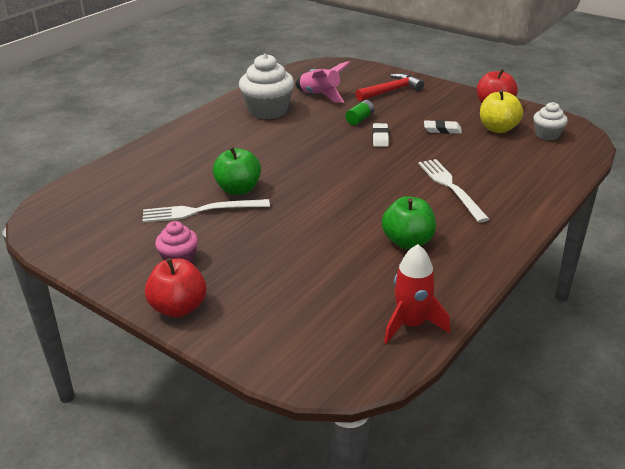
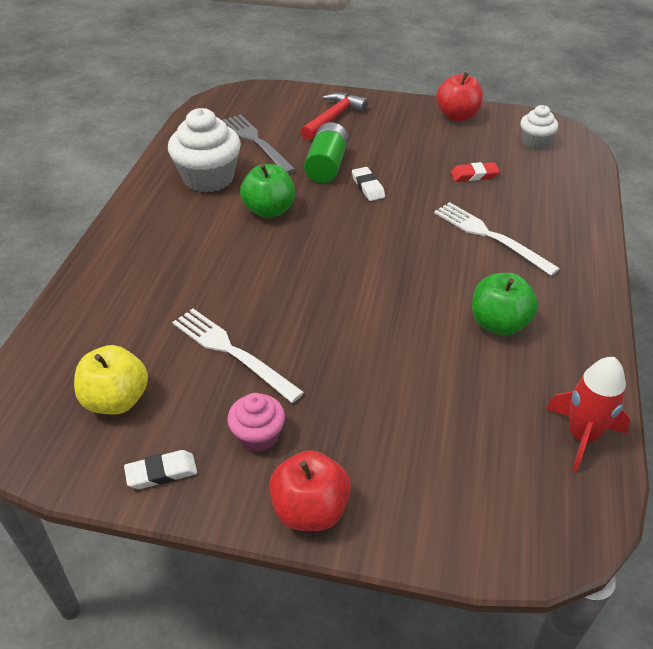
camera: 25 degrees left, 10 degrees up
(201, 211) = (232, 352): white fork -> white fork turned 75 degrees clockwise
(238, 189) = (256, 306): green apple -> green apple (269, 210)
(320, 96) = (257, 142): pink rocket -> grey fork
(360, 119) = (327, 166): green battery -> green battery, size x1.69
(442, 130) = (426, 160): white eraser -> white eraser (161, 472)
(473, 146) = (474, 175): none -> red eraser
(498, 129) = (482, 145): yellow apple -> yellow apple (116, 400)

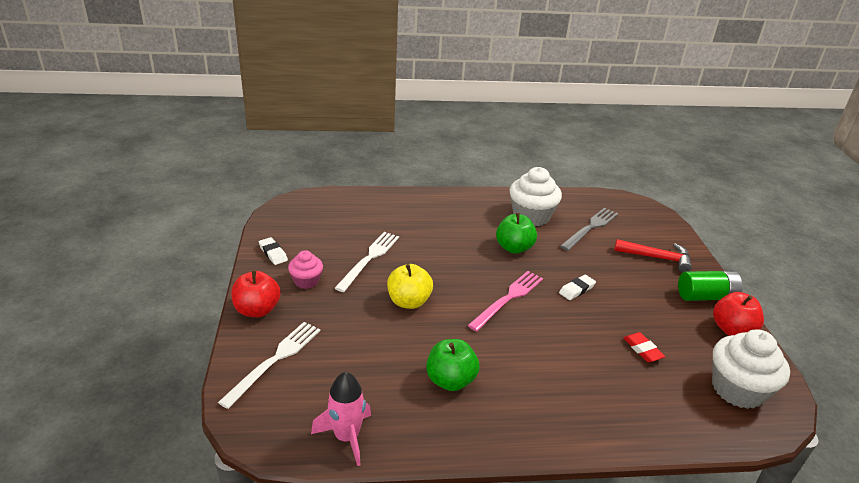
camera: 70 degrees right, 10 degrees down
(116, 400) = (318, 228): yellow apple -> yellow apple (409, 302)
(327, 166) = (587, 265): green battery -> green battery (706, 296)
(367, 242) = (508, 299): none -> pink fork
(490, 236) = (559, 367): white fork -> white fork (275, 360)
(535, 142) = (737, 389): white cupcake -> white cupcake, size x1.79
(582, 436) = (346, 437): red rocket -> pink rocket

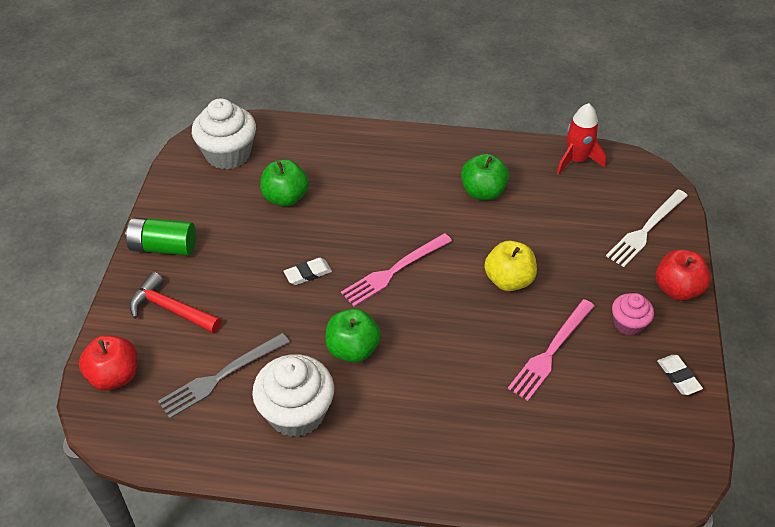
camera: 165 degrees left, 15 degrees up
(346, 437) = (576, 160): pink rocket -> red rocket
(369, 259) = (551, 351): white fork -> pink fork
(642, 349) = (285, 198): red eraser -> green apple
(732, 330) = (175, 206): red apple -> red apple (114, 376)

